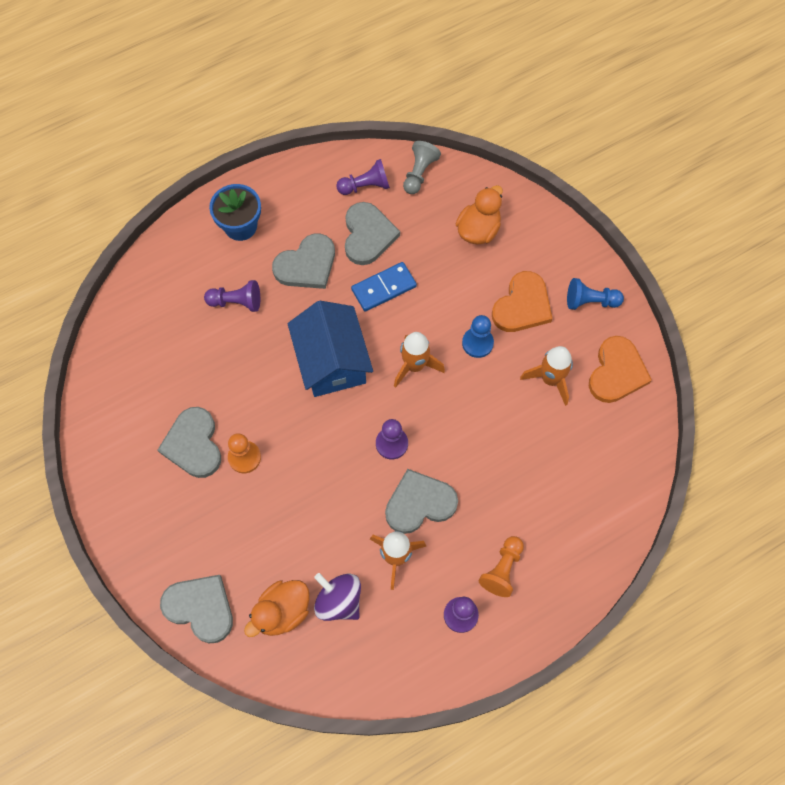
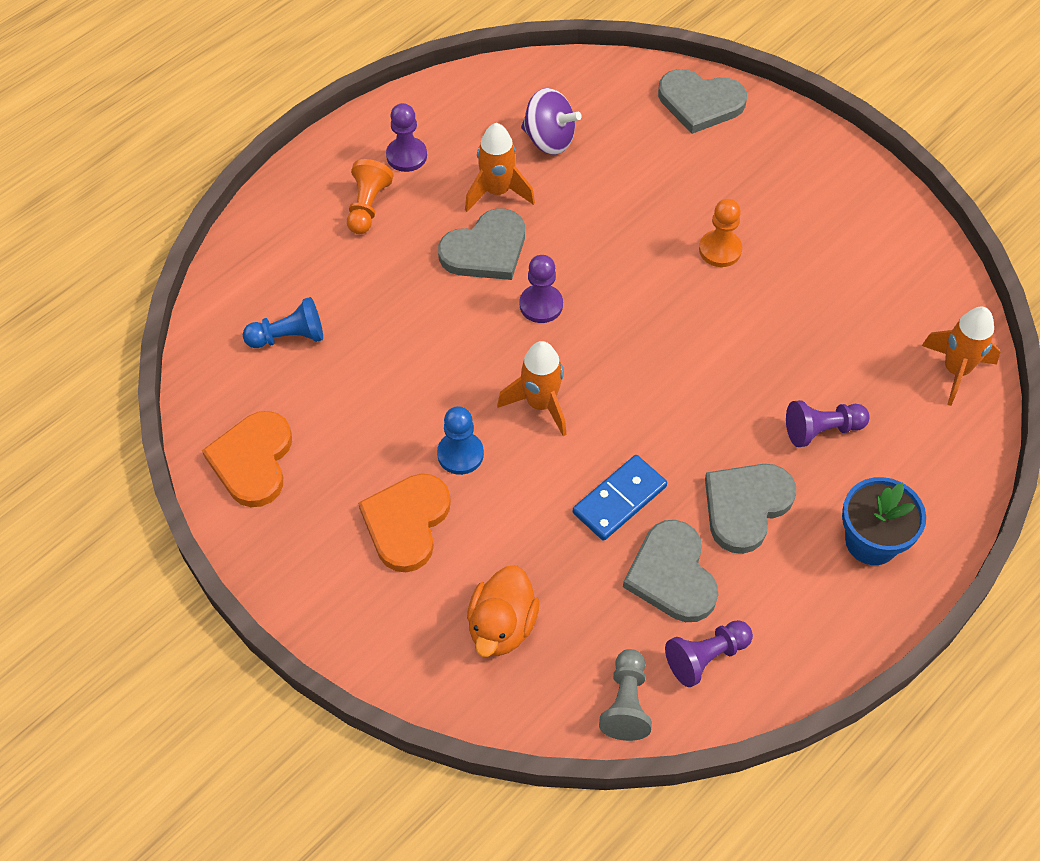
camera: 165 degrees right, 10 degrees down
(193, 444) = (789, 250): grey heart -> none
(282, 612) = (608, 117): orange duck -> none
(332, 361) = (656, 384): blue house -> none
(550, 379) = (346, 429): orange rocket -> orange rocket (955, 370)
(590, 301) = (304, 553): blue pawn -> blue pawn (289, 336)

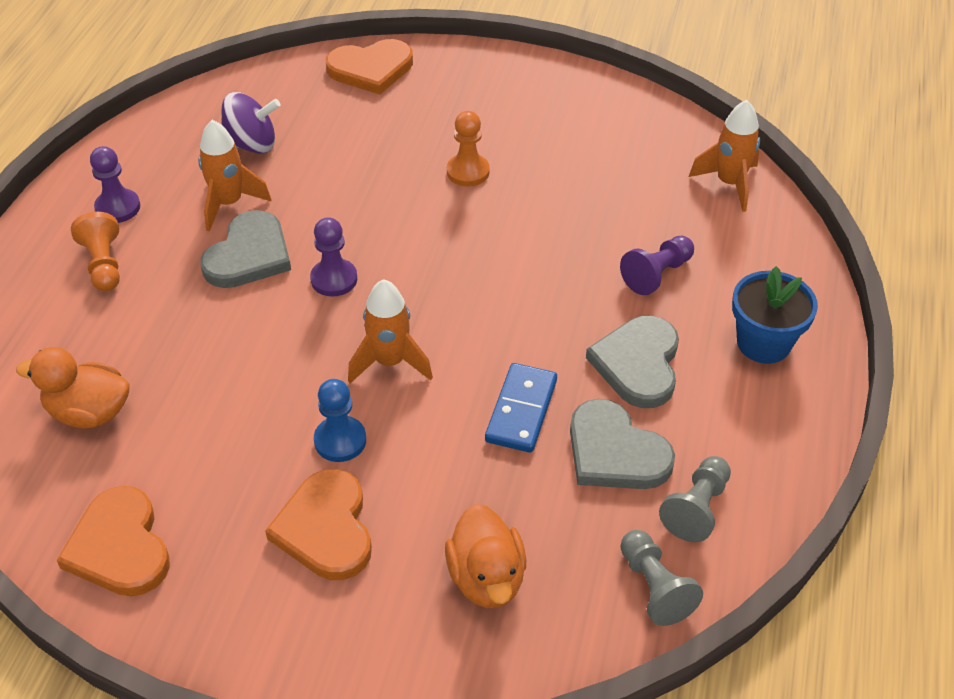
camera: 30 degrees left, 10 degrees down
(289, 336) = (89, 412): blue pawn -> orange duck
(700, 103) = (371, 69): grey heart -> orange heart
(706, 657) = (696, 508): purple pawn -> grey pawn

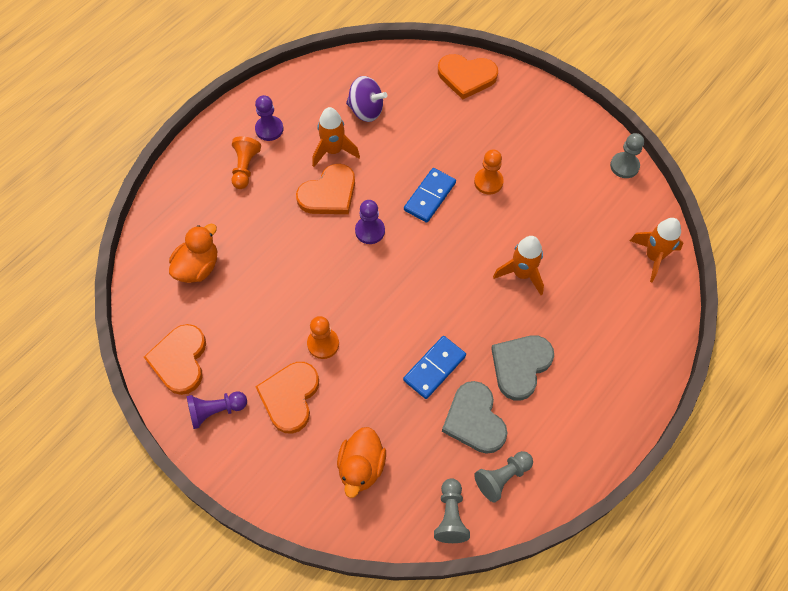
camera: 25 degrees right, 15 degrees up
(89, 412) = (198, 267): orange duck -> orange duck turned 90 degrees clockwise
(249, 255) = (329, 193): grey heart -> orange heart
(340, 440) = (323, 344): blue pawn -> orange pawn
(390, 362) = (375, 303): orange rocket -> orange rocket (522, 274)
(397, 213) = (430, 196): none -> blue domino
(632, 102) = (624, 166): none -> grey pawn
(657, 274) = (567, 307): purple pawn -> purple pawn (216, 411)
(763, 343) = (607, 384): blue flower pot -> none

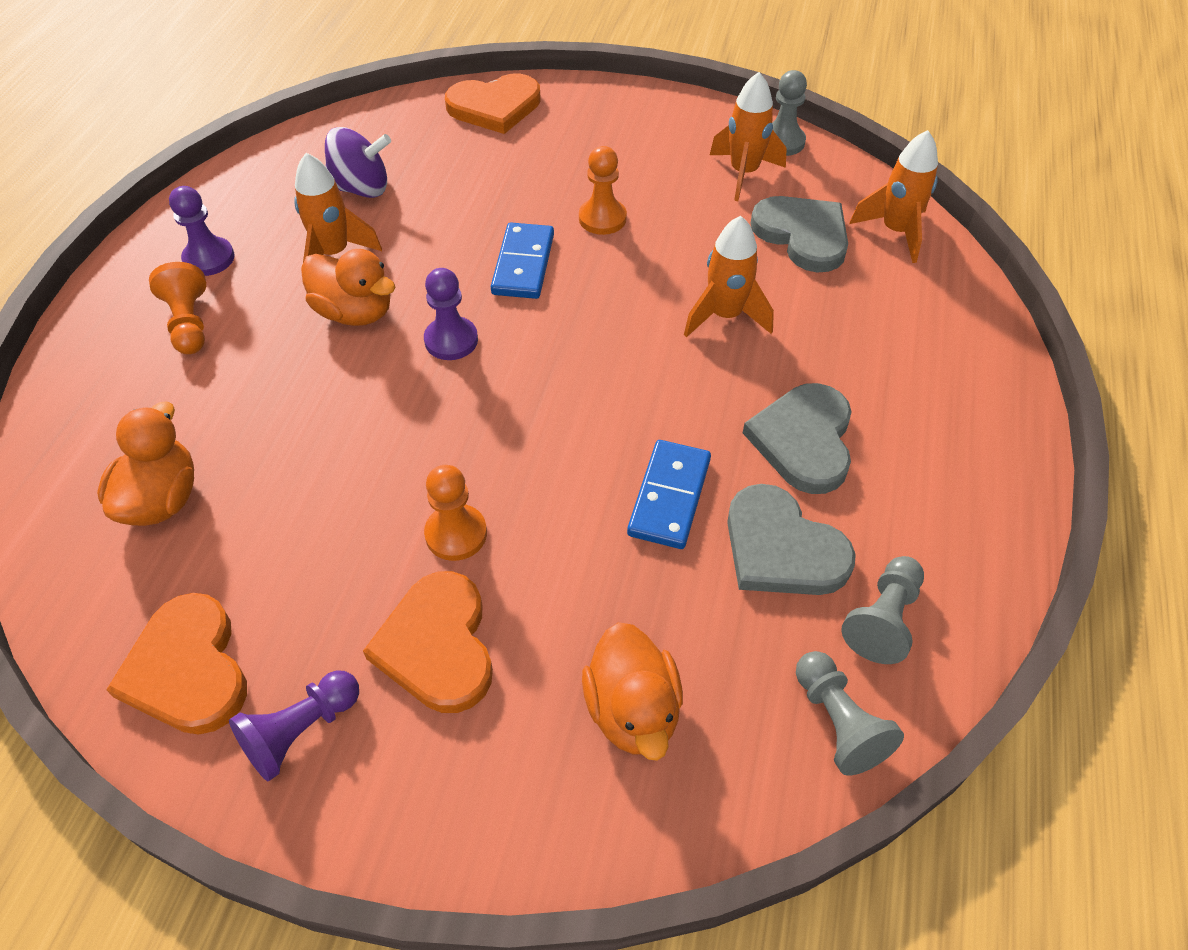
camera: 25 degrees left, 10 degrees down
(329, 193) = (355, 312): orange heart -> orange duck
(587, 181) = (743, 173): none -> orange rocket
(597, 238) = (803, 235): none -> grey heart

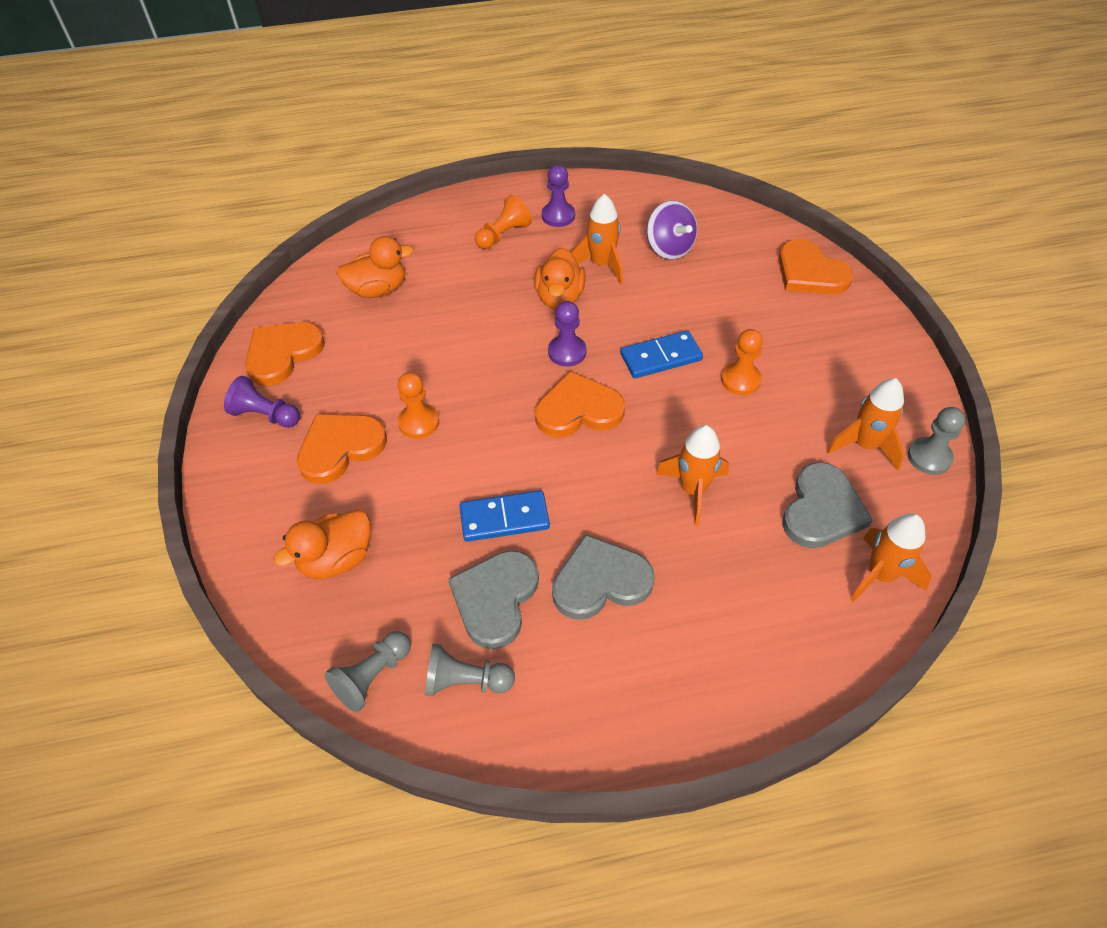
camera: 65 degrees right, 0 degrees up
(549, 365) = (578, 410): none -> orange heart

